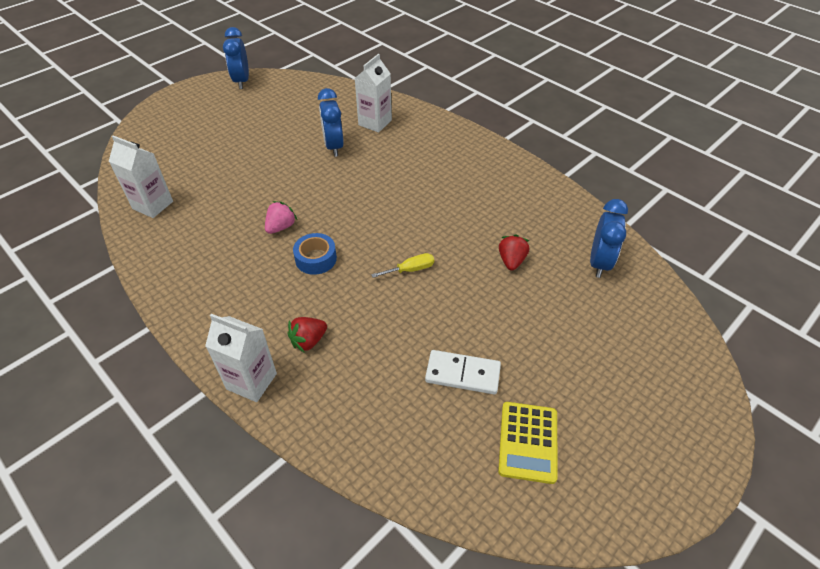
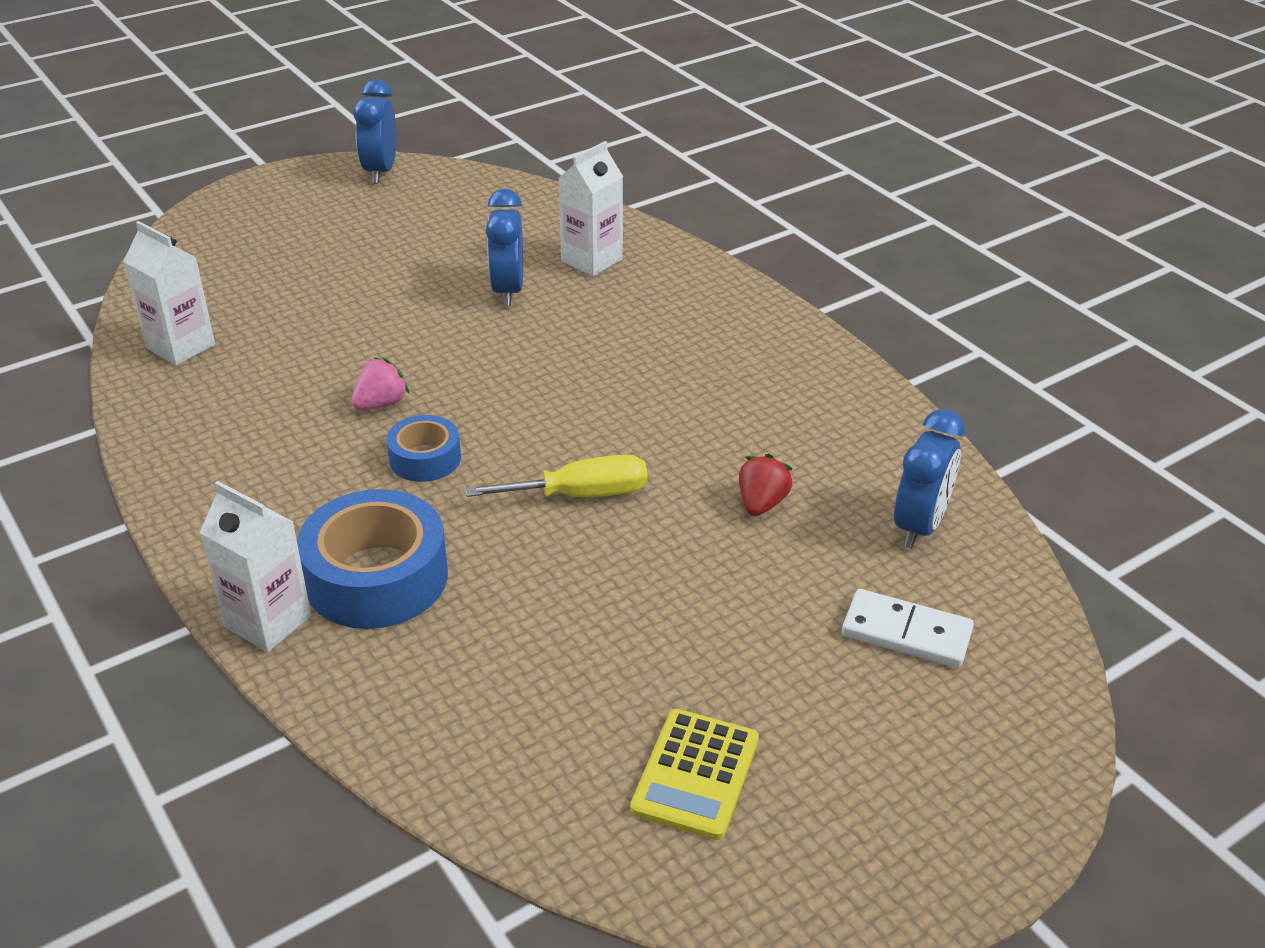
camera: 10 degrees right, 10 degrees down
(308, 341) = (376, 577): red strawberry -> blue tape
(410, 269) = (580, 495): yellow screwdriver -> yellow screwdriver, size x1.58
(462, 374) = (618, 661): white domino -> white domino (906, 633)

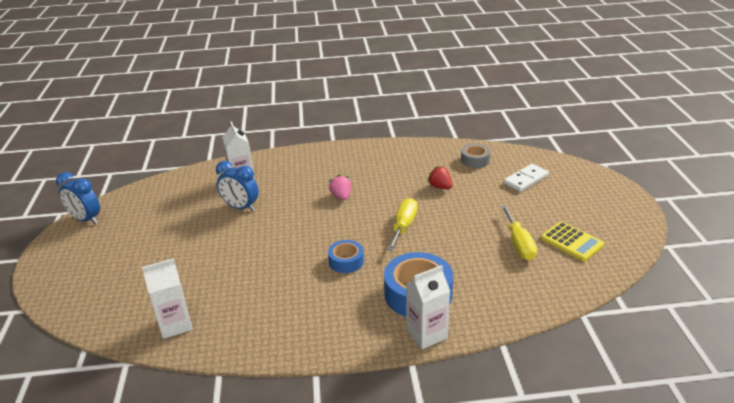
camera: 60 degrees left, 5 degrees down
(381, 404) = (293, 265): pink strawberry -> pink strawberry (341, 196)
(628, 682) = (519, 244): none -> yellow screwdriver
(919, 526) = (475, 160): blue clock -> grey tape

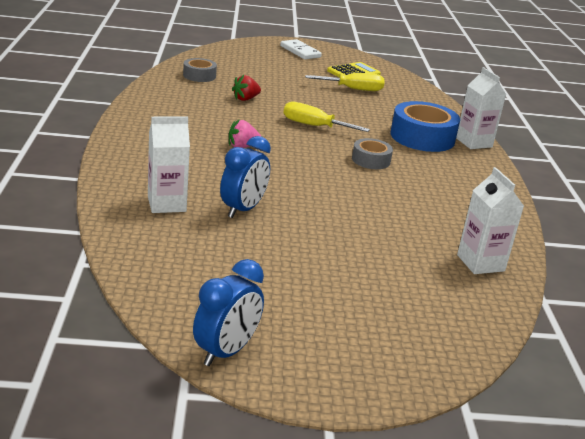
camera: 90 degrees left, 5 degrees down
(346, 261) = (371, 160): blue tape -> grey tape
(526, 180) = (249, 65): white domino -> white domino (300, 51)

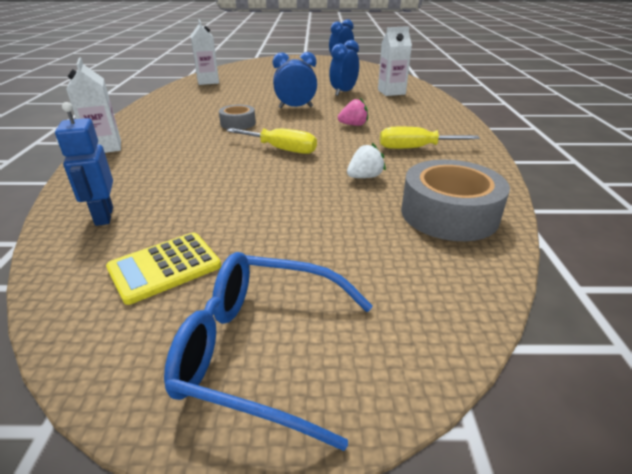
camera: 175 degrees left, 5 degrees up
(199, 76) = (449, 214): grey tape -> grey tape, size x1.80
(245, 99) = (364, 177): red strawberry -> white strawberry
(300, 51) = (261, 350): white domino -> blue glasses
(312, 181) = (295, 107): none -> blue clock
(353, 89) = (196, 216): yellow screwdriver -> yellow screwdriver (415, 148)
(408, 94) = (103, 216): none -> blue robot
(422, 137) = (162, 148): blue tape -> none

